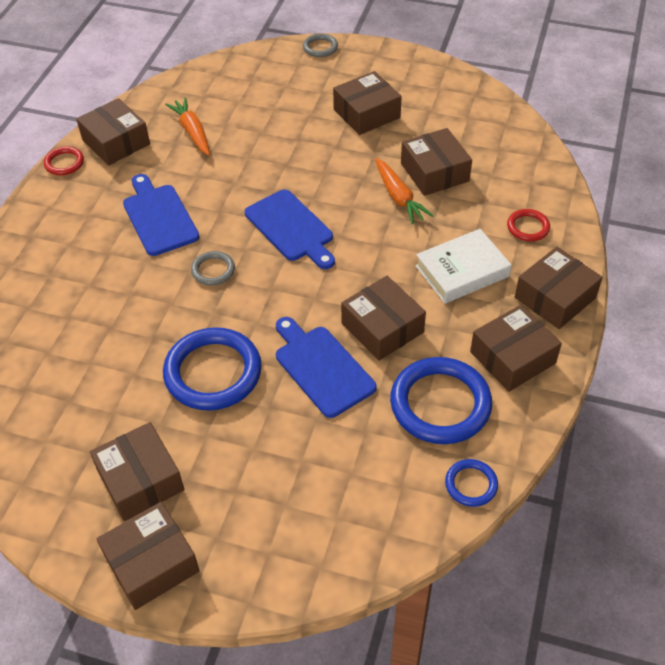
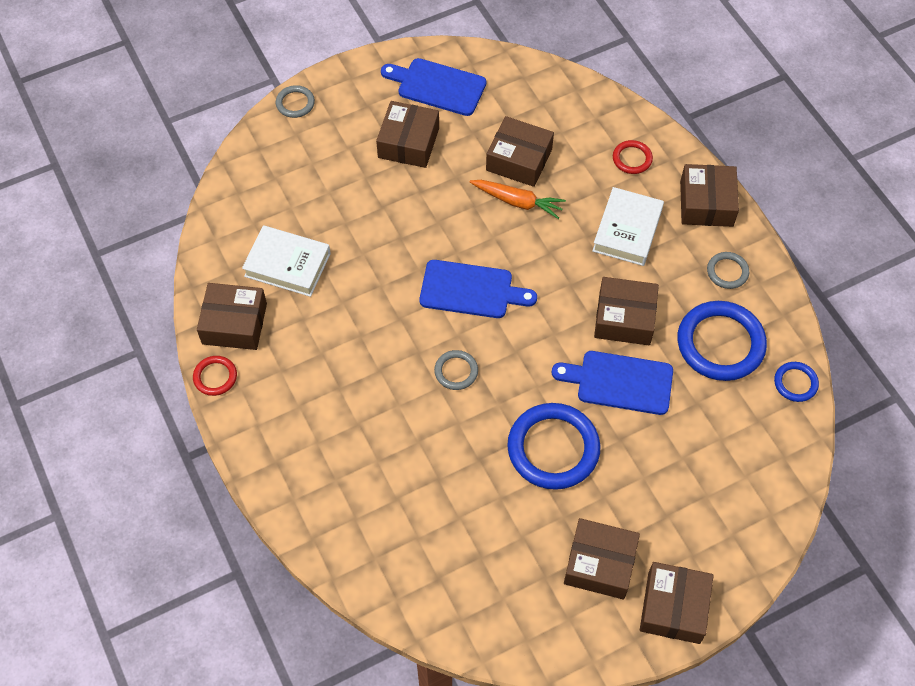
camera: 45 degrees left, 10 degrees up
(159, 217) = (358, 361): blue cutting board -> blue cutting board (437, 86)
(192, 132) = (287, 265): orange carrot -> white book
(512, 357) = (727, 272): brown box -> grey ring

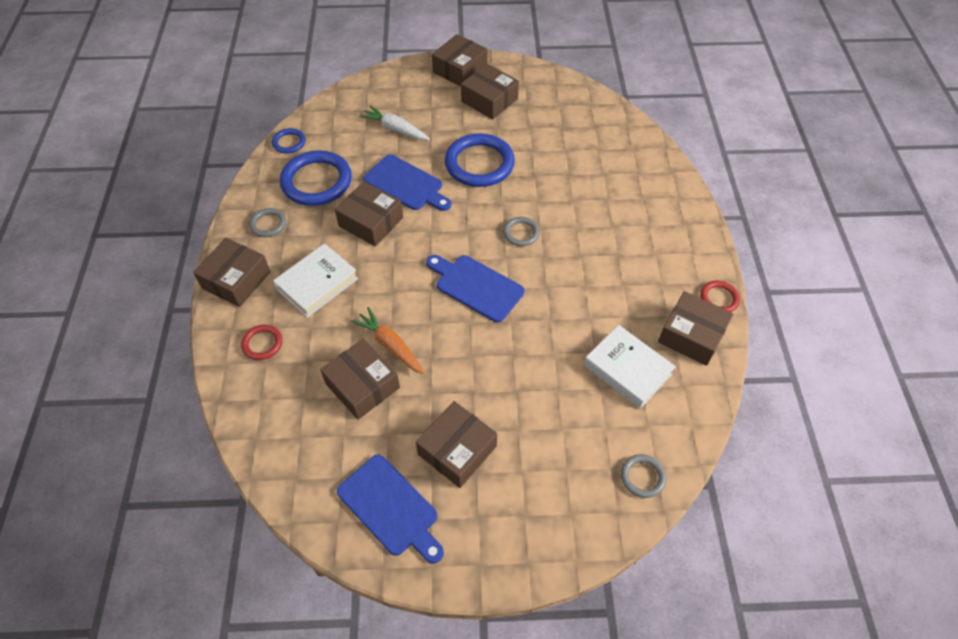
camera: 155 degrees left, 5 degrees down
(295, 103) = (557, 556): grey ring -> grey ring (642, 477)
(687, 459) = (395, 129): none -> white carrot

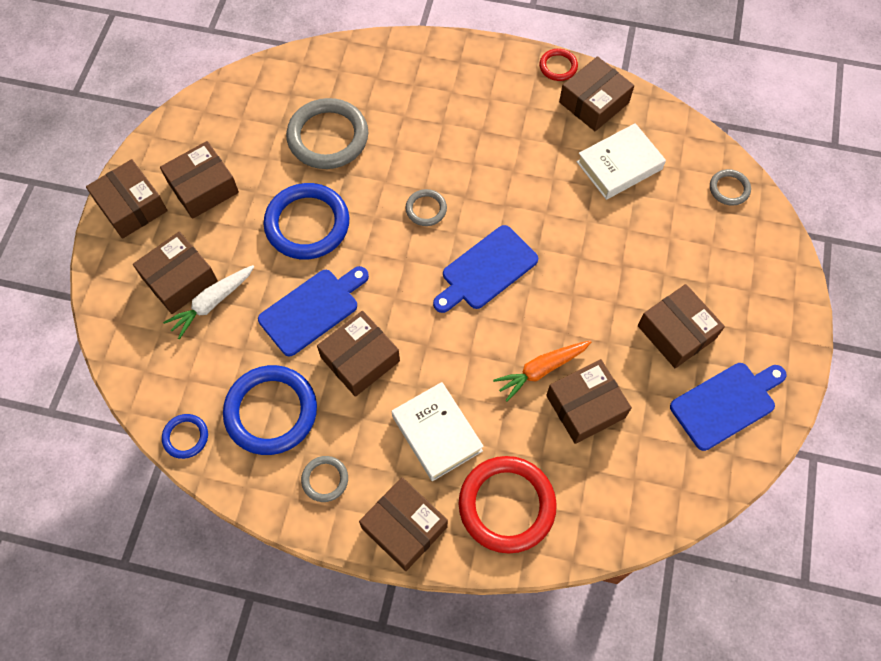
camera: 75 degrees left, 10 degrees up
(262, 344) = (506, 505): red ring -> red ring, size x2.04
(409, 108) = (179, 279): none -> brown box
(564, 157) = (328, 137): none -> grey ring

